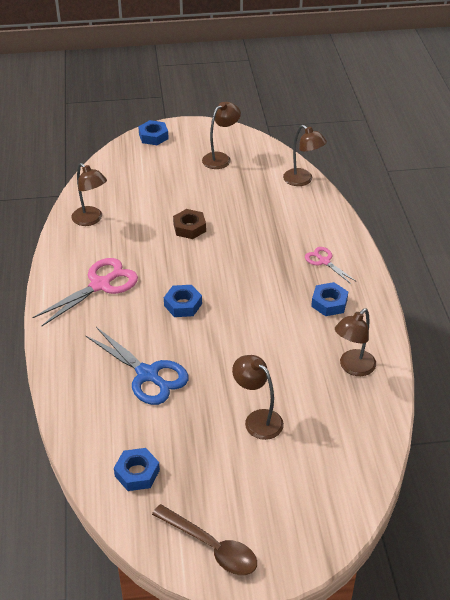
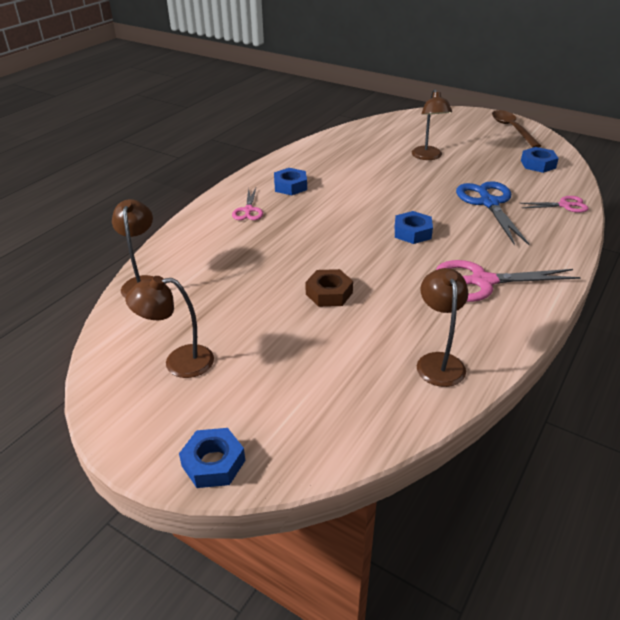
camera: 140 degrees left, 5 degrees down
(78, 410) = (565, 205): none -> pink scissors
(353, 367) = (330, 154): brown lamp -> none

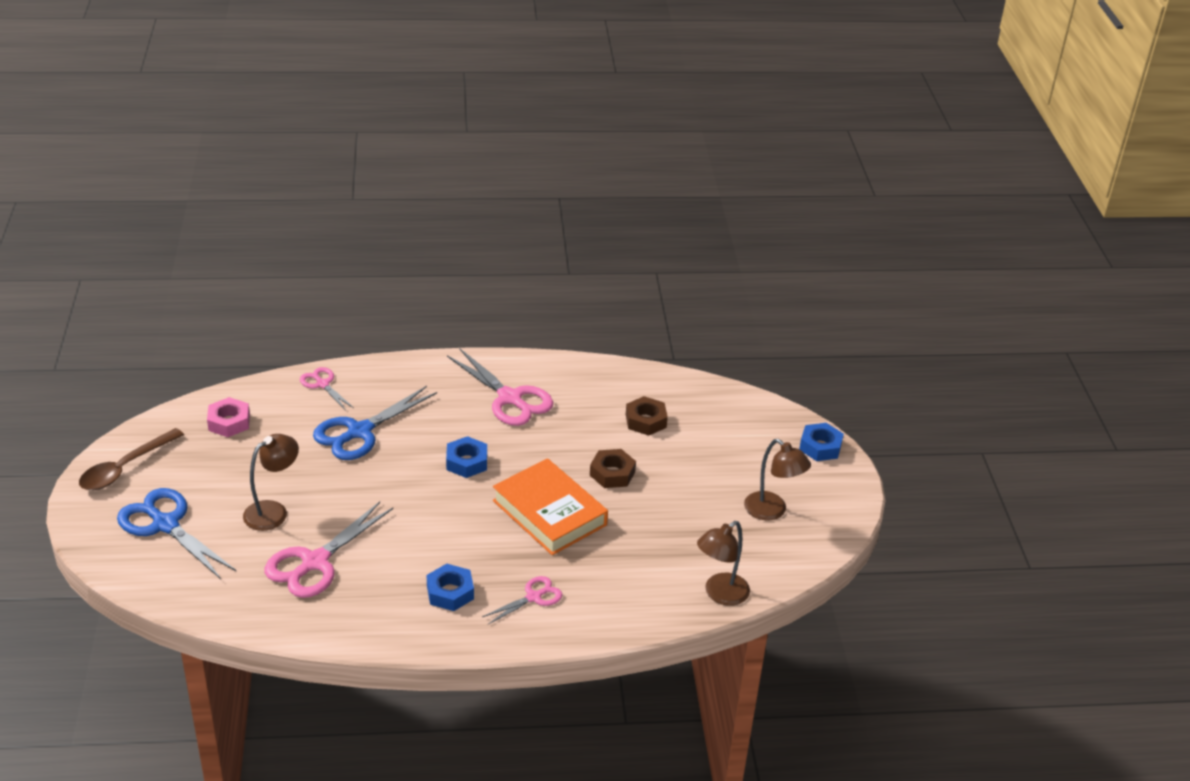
camera: 130 degrees left, 0 degrees up
(318, 246) = (549, 513): none -> orange book
(367, 157) = (314, 563): none -> pink scissors
(381, 347) = (645, 421): none -> brown nut
(438, 361) = (631, 391): brown lamp -> none
(447, 129) = (165, 524): none -> blue scissors
(538, 164) = (229, 422): blue nut -> pink nut

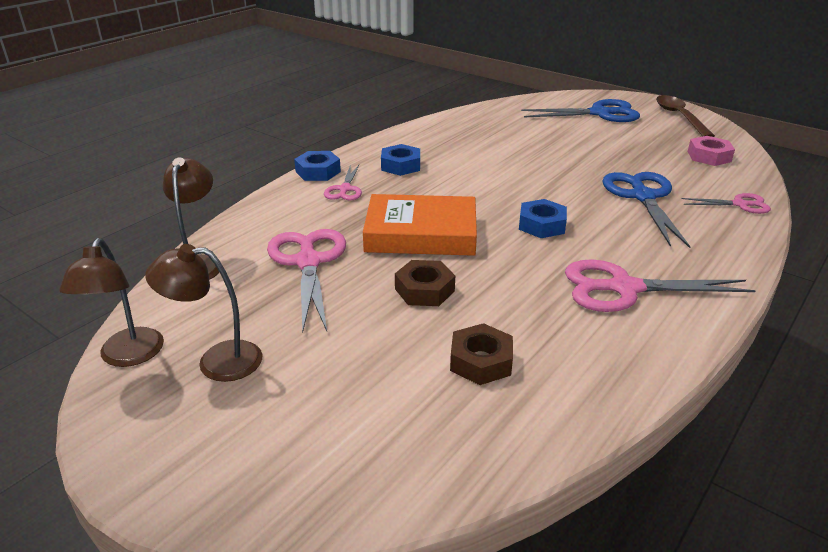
camera: 135 degrees right, 5 degrees down
(273, 511) = (573, 142): brown lamp -> brown lamp (128, 356)
(314, 563) = (499, 138): pink scissors -> pink scissors (308, 262)
(820, 447) = (228, 496): blue nut -> blue nut (318, 172)

